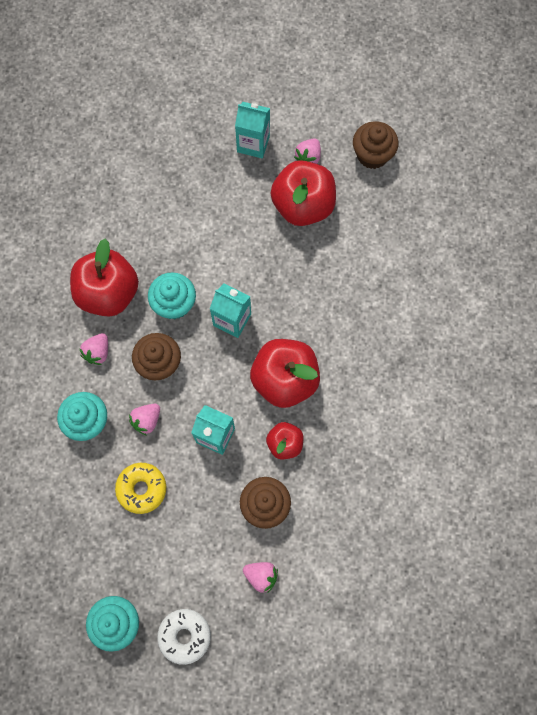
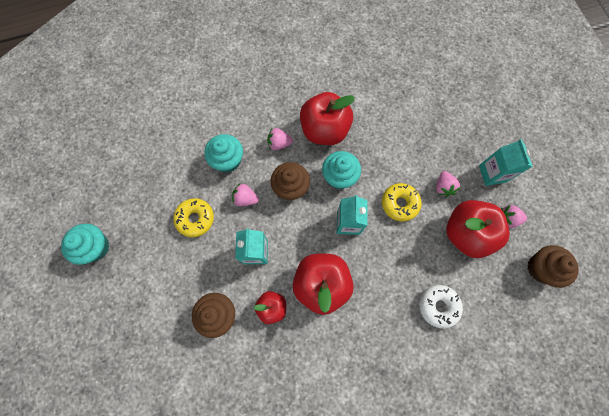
camera: 65 degrees right, 0 degrees up
(184, 636) = (101, 299): white donut -> white donut (438, 306)
(238, 255) = (399, 203): none -> yellow donut
(261, 576) = (164, 336): pink strawberry -> pink strawberry (443, 187)

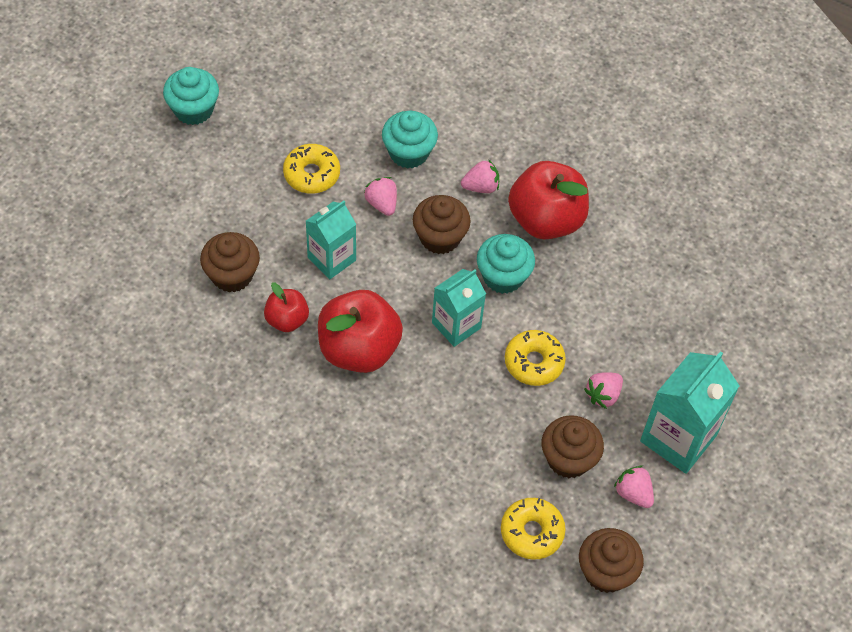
camera: 45 degrees right, 15 degrees down
(279, 143) = (481, 187): pink strawberry -> pink strawberry turned 120 degrees clockwise
(438, 306) = (448, 487): white donut -> none
(466, 233) = (568, 459): red apple -> brown cupcake
(492, 173) = (678, 438): turquoise carton -> turquoise carton, size x1.53
(494, 286) = (532, 532): none -> yellow donut

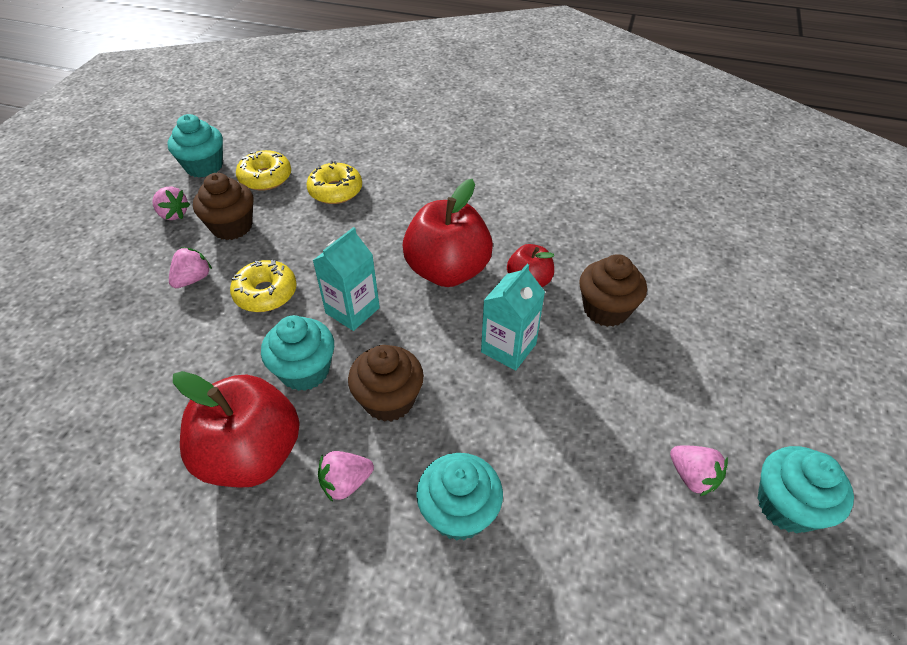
camera: 170 degrees right, 10 degrees down
(311, 174) = (577, 446): yellow donut -> yellow donut (335, 191)
(382, 203) = (473, 427): pink strawberry -> pink strawberry (692, 477)
(606, 572) = (204, 166): brown cupcake -> turquoise cupcake
(678, 438) = (121, 259): turquoise carton -> none

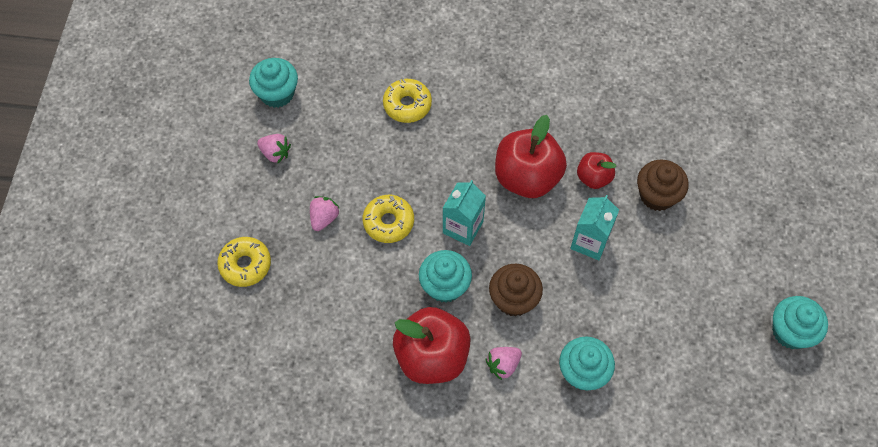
camera: 10 degrees left, 15 degrees up
(232, 226) = (332, 159): brown cupcake -> none
(265, 178) = (339, 99): yellow donut -> yellow donut (245, 265)
(692, 477) = (730, 322): pink strawberry -> none

